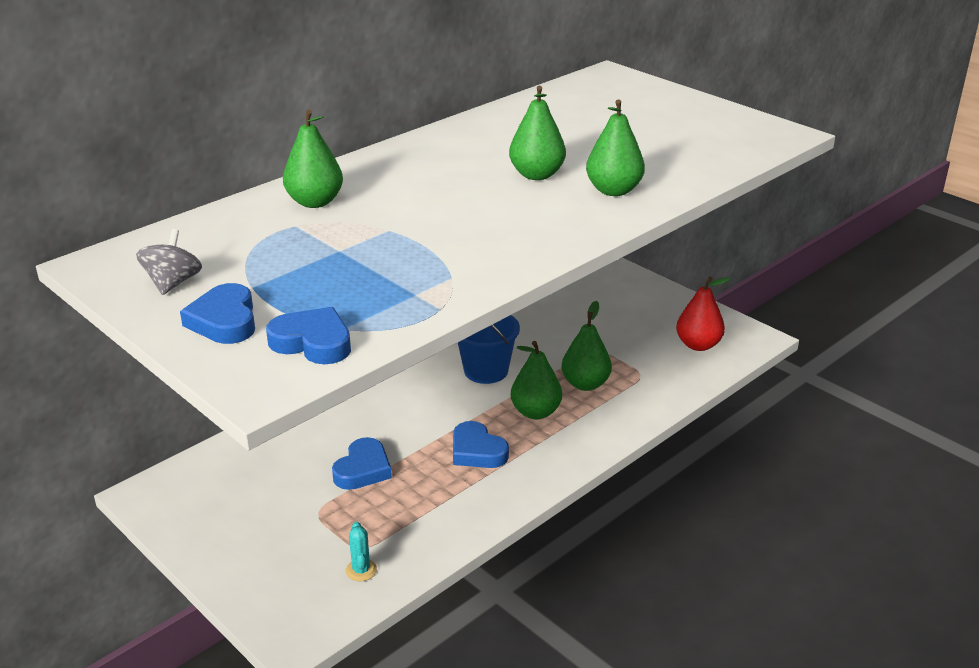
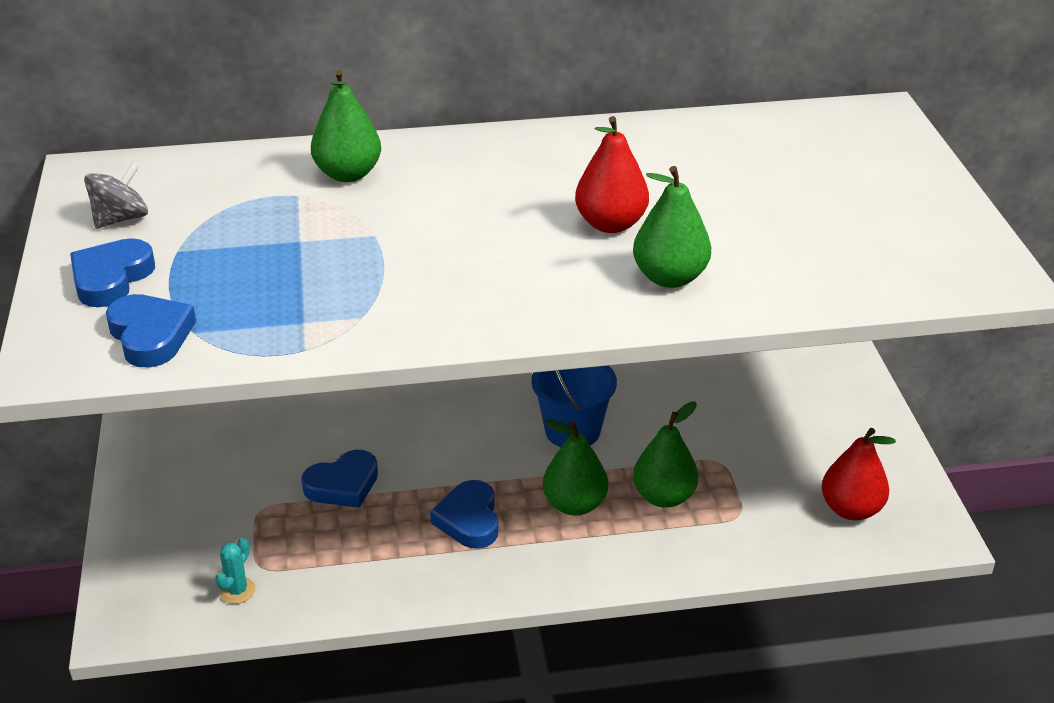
camera: 35 degrees right, 5 degrees up
(536, 175) = (610, 224): green pear -> red pear

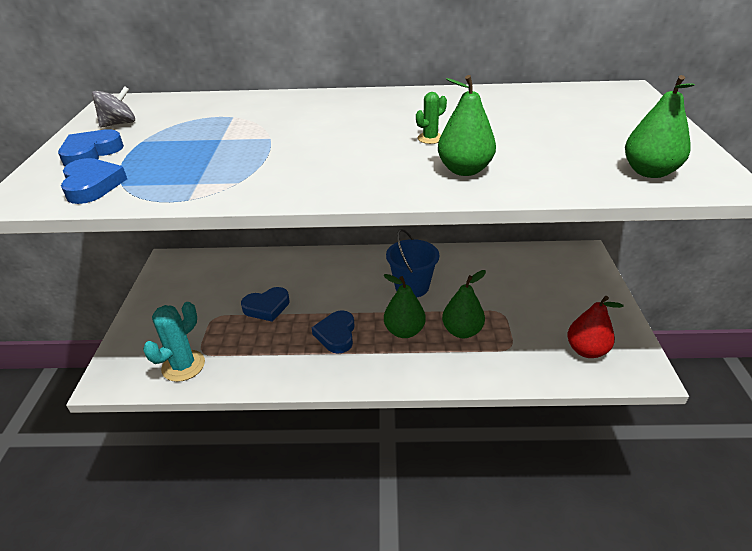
camera: 10 degrees right, 0 degrees up
(237, 591) = (183, 366): turquoise cactus -> turquoise cactus, size x1.91
(348, 174) = (269, 107): green pear -> green pear (649, 172)
(610, 224) = (430, 138): red pear -> green cactus

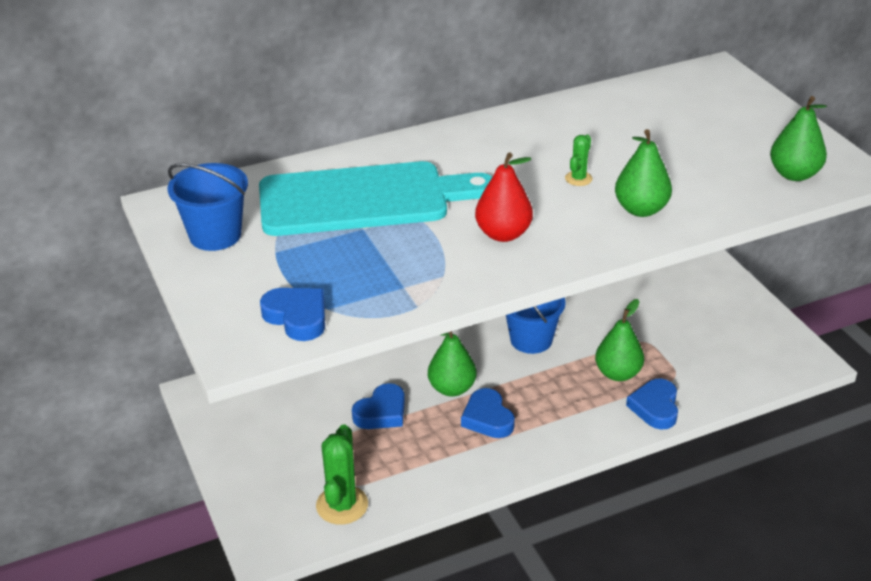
camera: 25 degrees left, 0 degrees up
(91, 153) = (238, 281): blue heart -> blue heart (655, 407)
(119, 124) = (215, 235): grey spinning top -> blue bucket
(183, 366) = (342, 505): turquoise cactus -> green cactus
(245, 122) = (363, 199): none -> turquoise cutting board
(404, 331) = (558, 392): green pear -> green pear (452, 388)
(586, 350) = (749, 356): red pear -> red pear (503, 234)

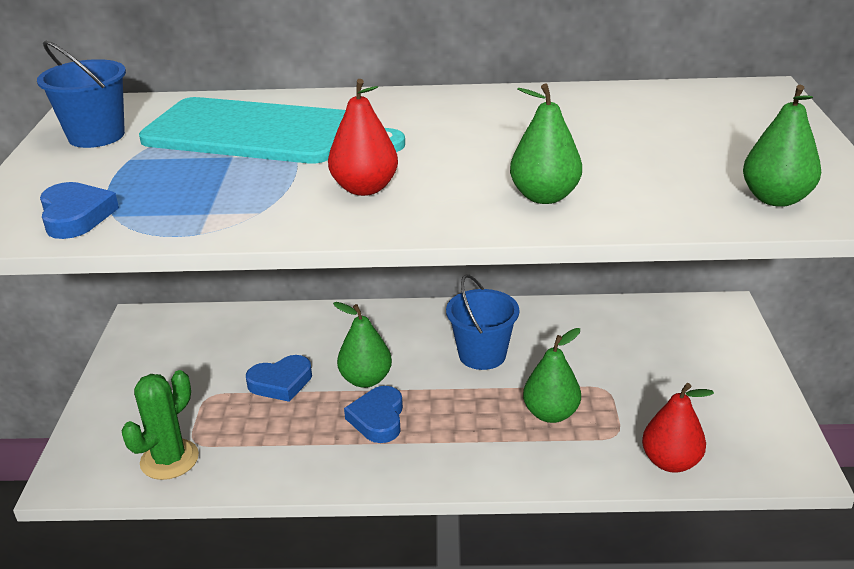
camera: 25 degrees right, 5 degrees down
(578, 178) = (502, 156): green cactus -> none
(655, 407) = (568, 462): blue heart -> none
(726, 385) = (670, 462): none -> red pear

